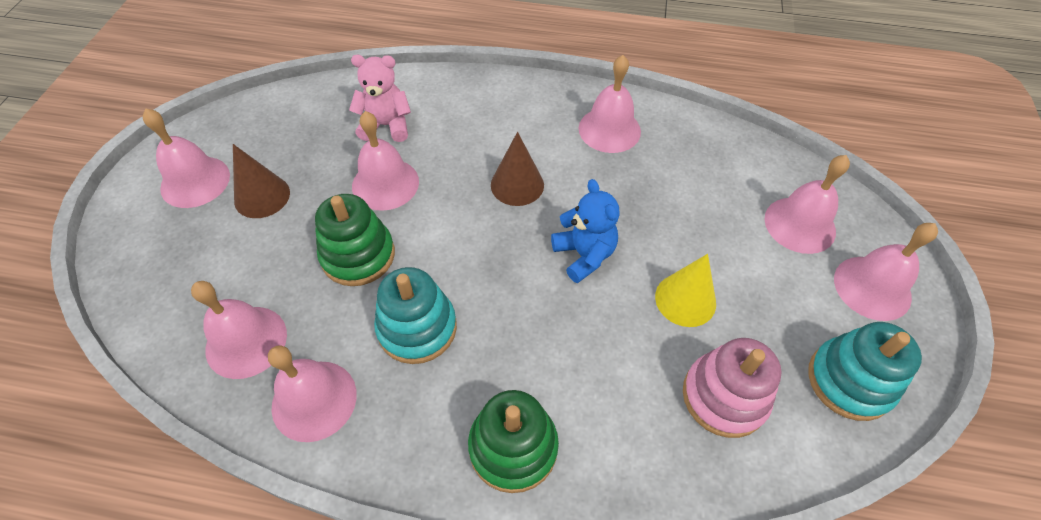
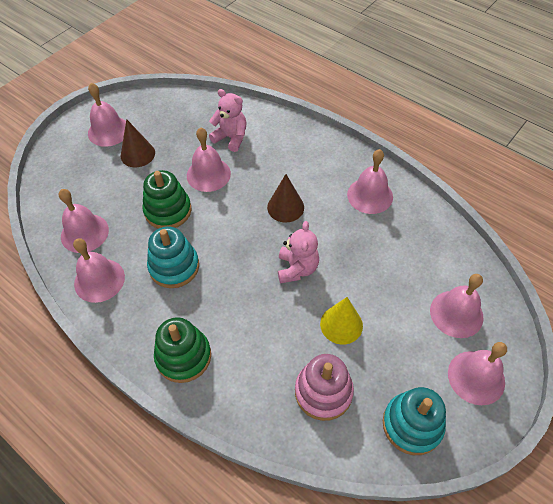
camera: 30 degrees right, 0 degrees up
(584, 255) = (297, 268): blue teddy bear -> pink teddy bear

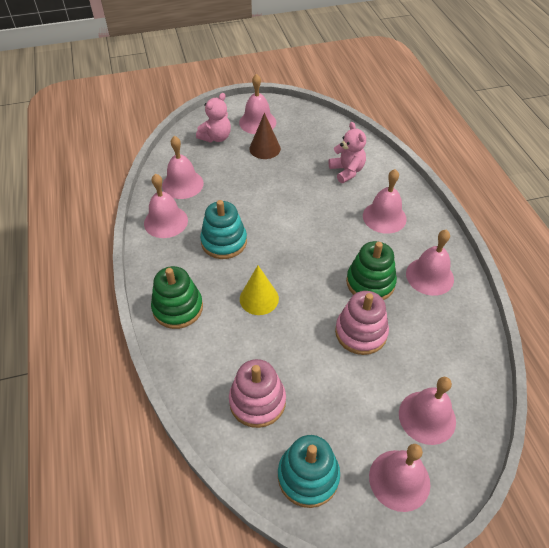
camera: 35 degrees right, 5 degrees down
(168, 211) = (253, 200): green stacking toy -> green stacking toy (370, 283)
(208, 174) = (305, 189): pink bell -> pink bell (384, 217)
(285, 207) = (347, 246): brown cone -> none
(297, 268) = (316, 297): pink teddy bear -> pink teddy bear (216, 137)
(341, 324) = (316, 361): yellow cone -> yellow cone (259, 298)
(356, 277) = (361, 332): none -> pink stacking toy

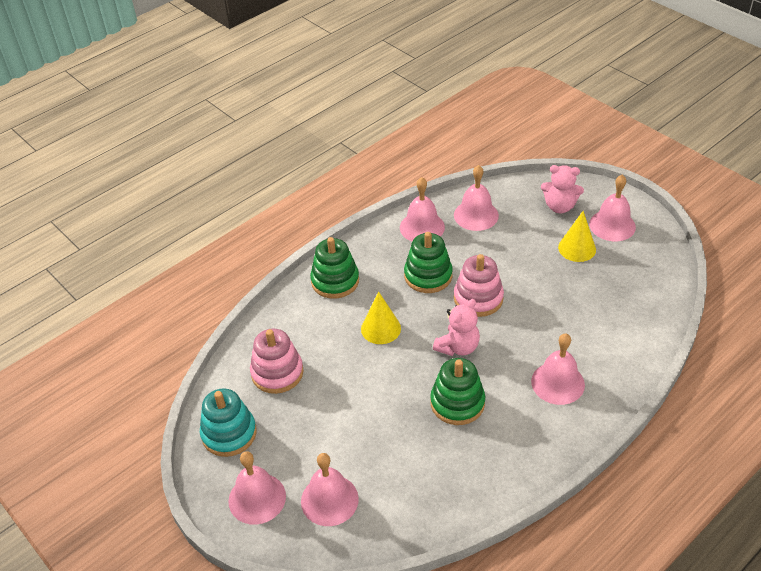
camera: 65 degrees right, 5 degrees down
(224, 242) = (428, 276): turquoise stacking toy -> green stacking toy
(265, 148) = (577, 248): brown cone -> yellow cone
(347, 171) = (601, 326): pink teddy bear -> pink teddy bear (458, 347)
(361, 332) = (391, 417): pink stacking toy -> pink stacking toy (478, 298)
(429, 276) = (502, 450): pink bell -> none

